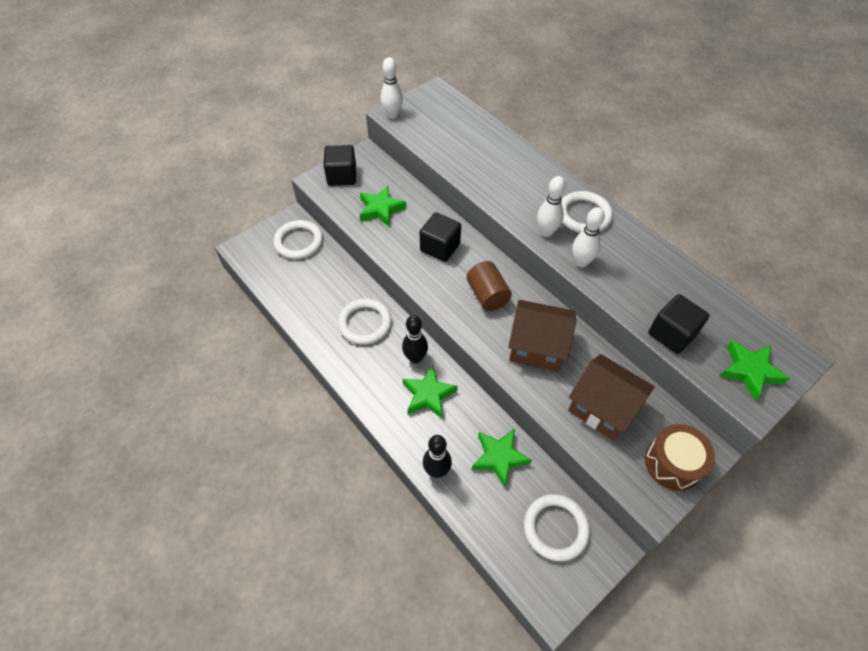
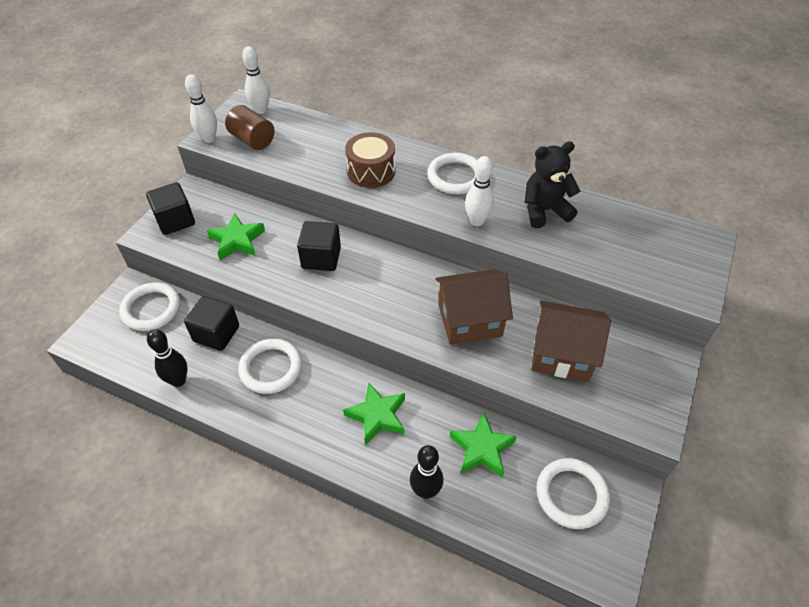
camera: 25 degrees left, 5 degrees down
(415, 358) = (344, 383): black bowling pin -> black bowling pin (178, 380)
(487, 295) = (394, 288): brown cylinder -> brown cylinder (252, 140)
(546, 232) = (428, 204): white bowling pin -> white bowling pin (261, 110)
(649, 274) = (544, 211): none -> black teddy bear
(671, 334) = (594, 258): black cube -> black cube (216, 334)
(673, 463) = (651, 380): brown drum -> brown drum (371, 171)
(749, 371) = (677, 266): green star -> none

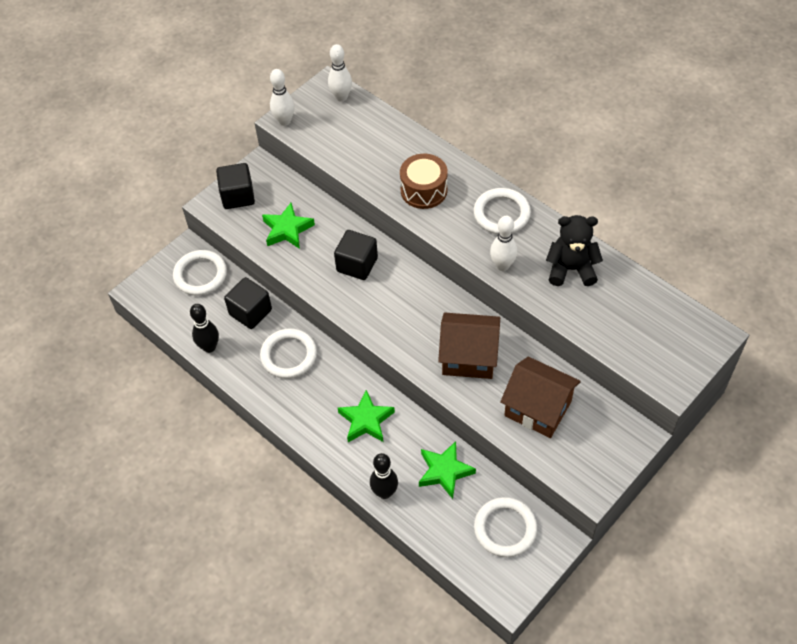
camera: 20 degrees right, 5 degrees up
(252, 140) = (324, 131): brown cylinder -> none

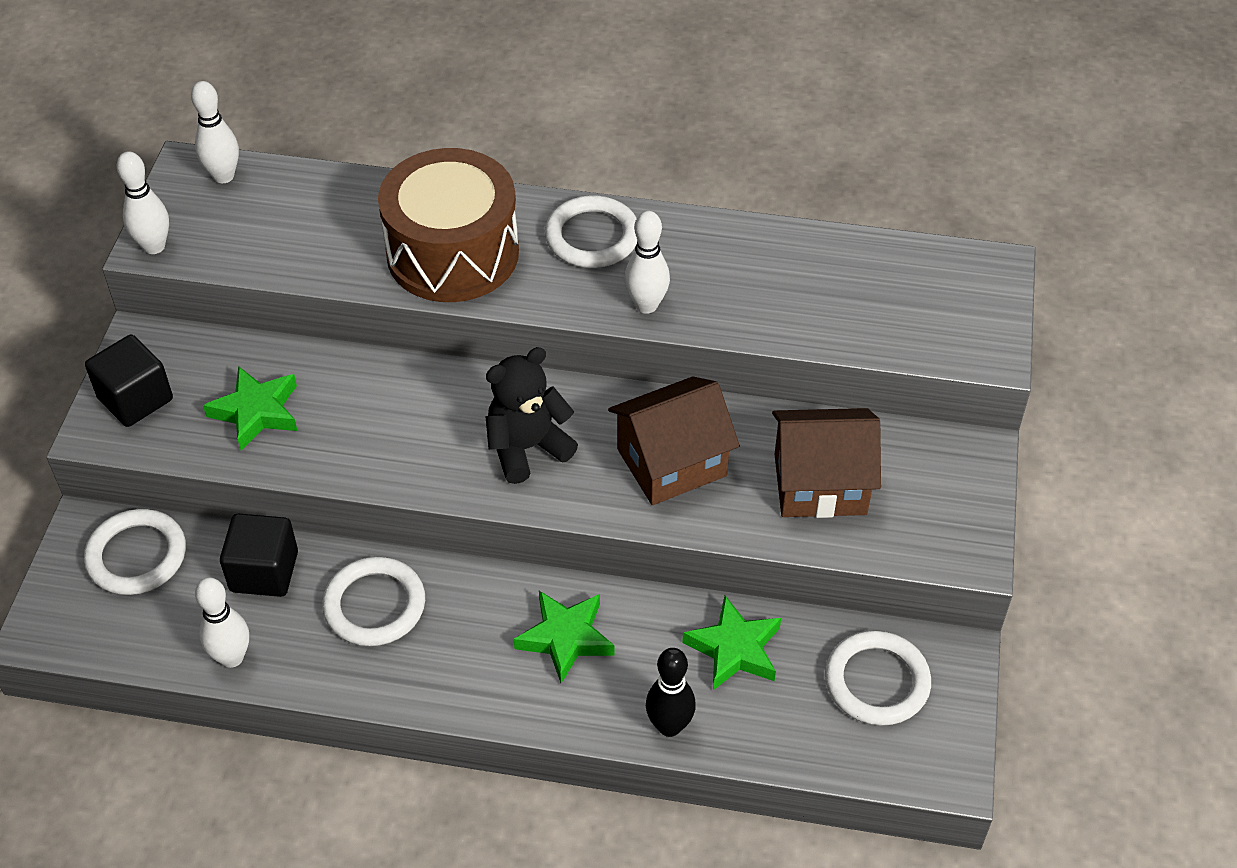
camera: 35 degrees left, 5 degrees down
(209, 347) = (232, 657): black bowling pin -> white bowling pin
(357, 264) = (407, 412): black cube -> none
(424, 190) = (453, 253): brown drum -> brown drum, size x1.64
(571, 269) = (745, 267): black teddy bear -> black teddy bear (527, 448)

